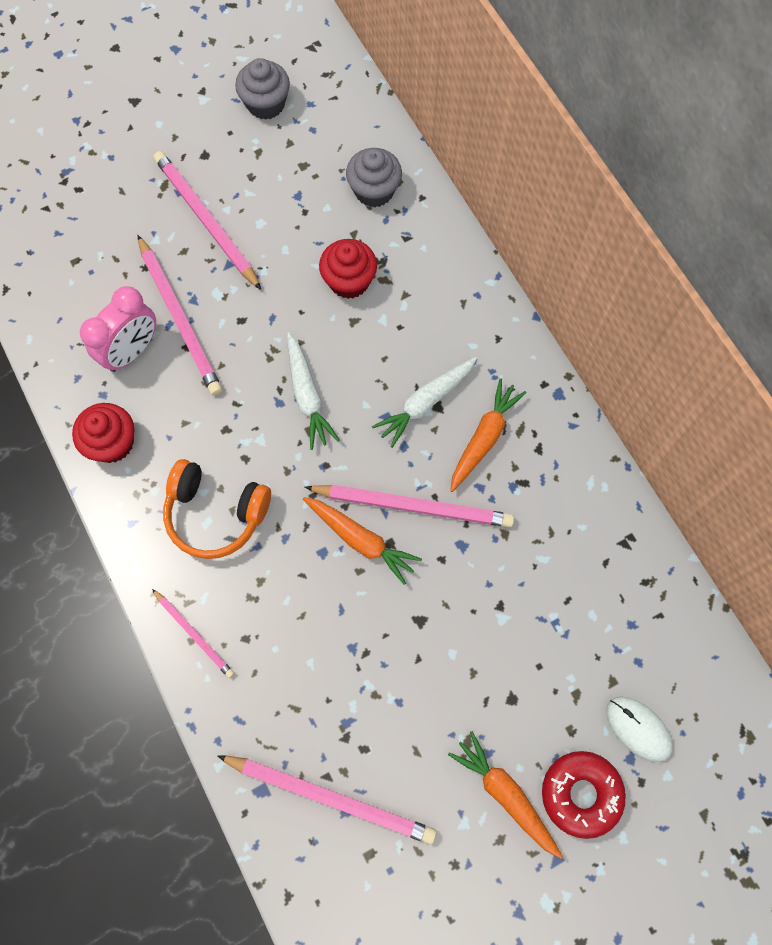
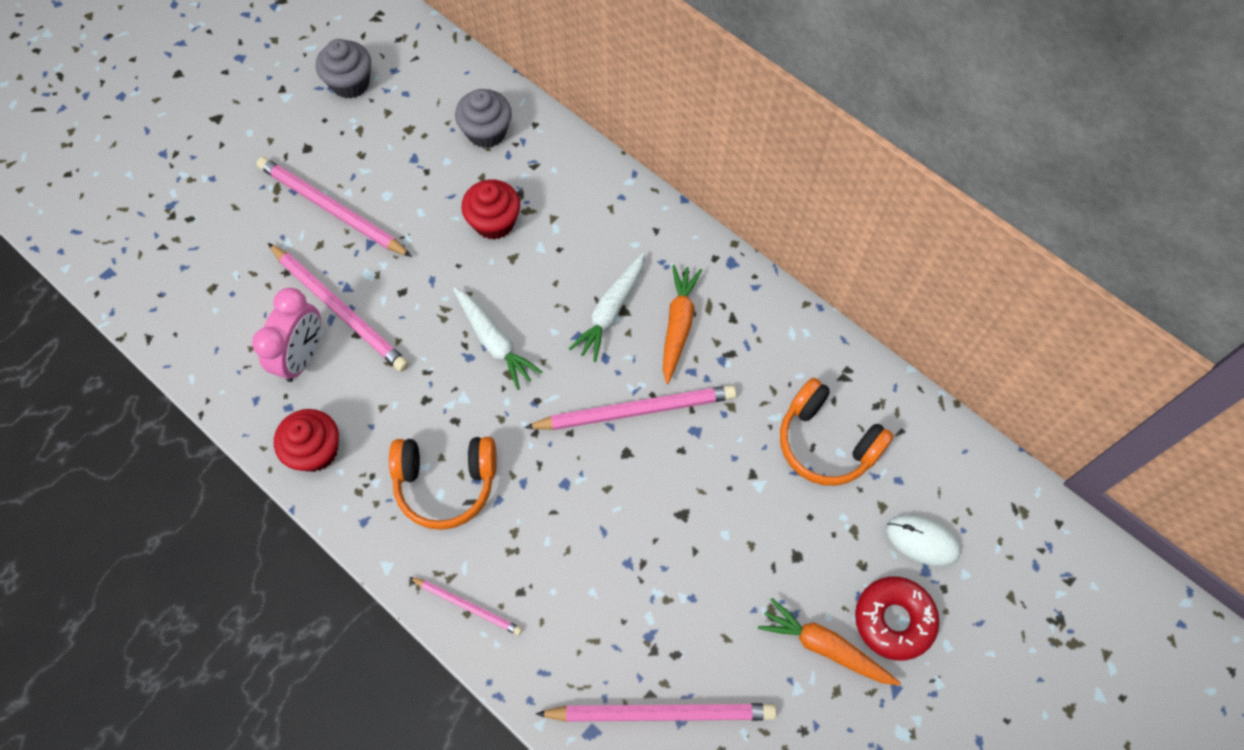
camera: 20 degrees left, 5 degrees down
(361, 540) = (597, 459): orange carrot -> none
(583, 600) = (826, 442): none -> orange headphones

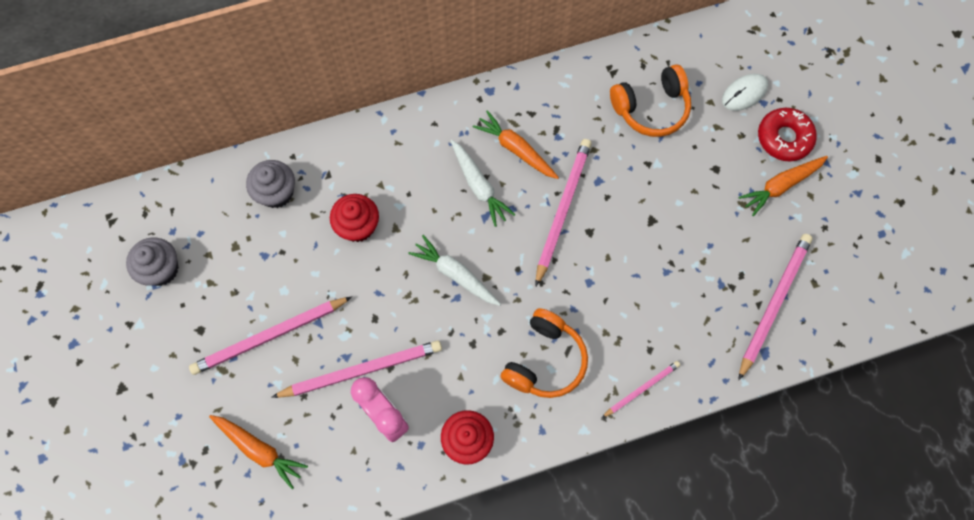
camera: 60 degrees left, 5 degrees up
(212, 264) = (259, 450): none -> orange carrot
(494, 341) = (455, 274): white carrot -> white carrot turned 135 degrees counterclockwise

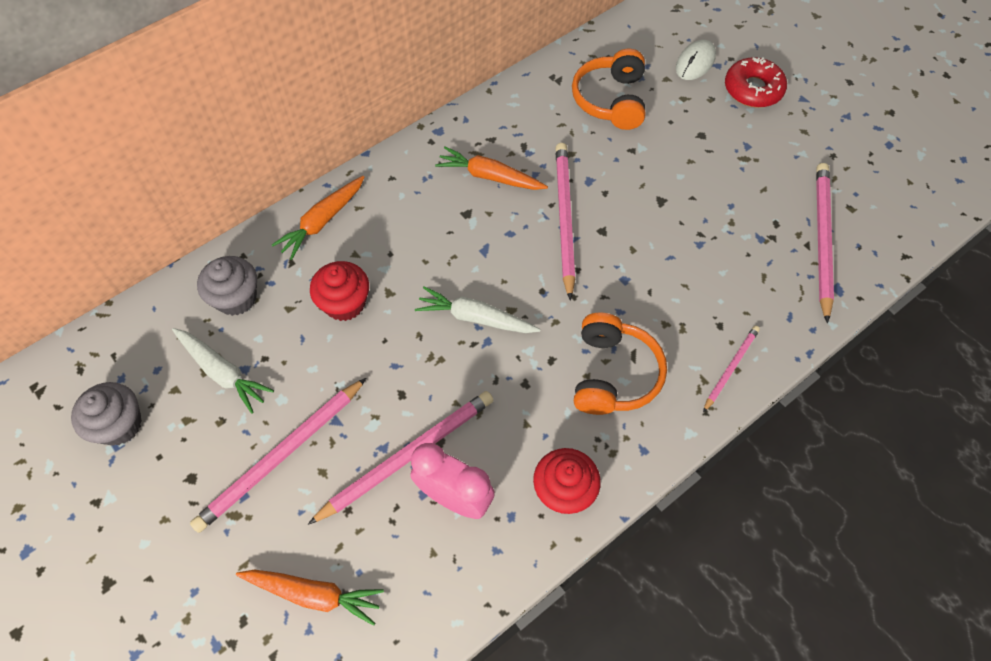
camera: 20 degrees left, 10 degrees down
(479, 186) = (465, 223): white carrot -> white carrot (222, 372)
(651, 108) = (611, 100): orange headphones -> orange headphones turned 135 degrees clockwise
(781, 186) = (772, 131): orange carrot -> orange carrot (322, 221)

